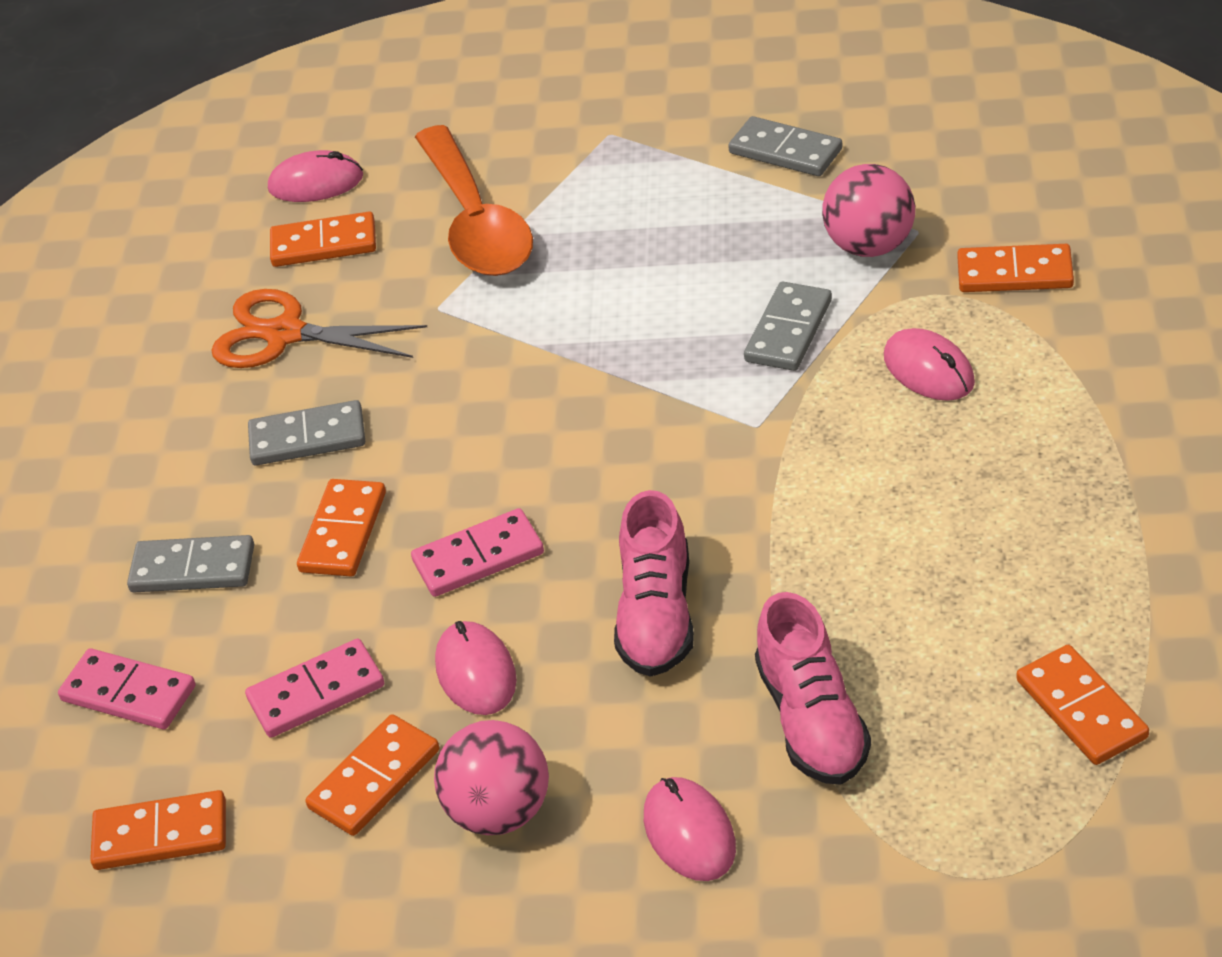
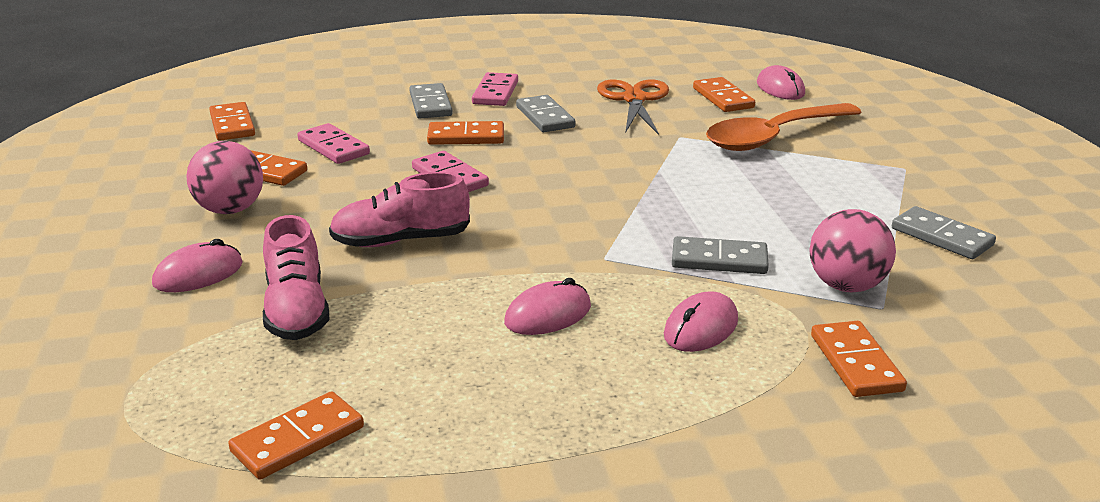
camera: 70 degrees right, 15 degrees down
(129, 693) = (335, 103): pink domino -> pink domino (495, 93)
(476, 672) = (348, 189): pink mouse -> pink mouse (548, 314)
(785, 151) = (941, 237): grey domino -> grey domino turned 60 degrees counterclockwise
(812, 720) = (296, 310): pink shoe -> pink shoe turned 75 degrees counterclockwise

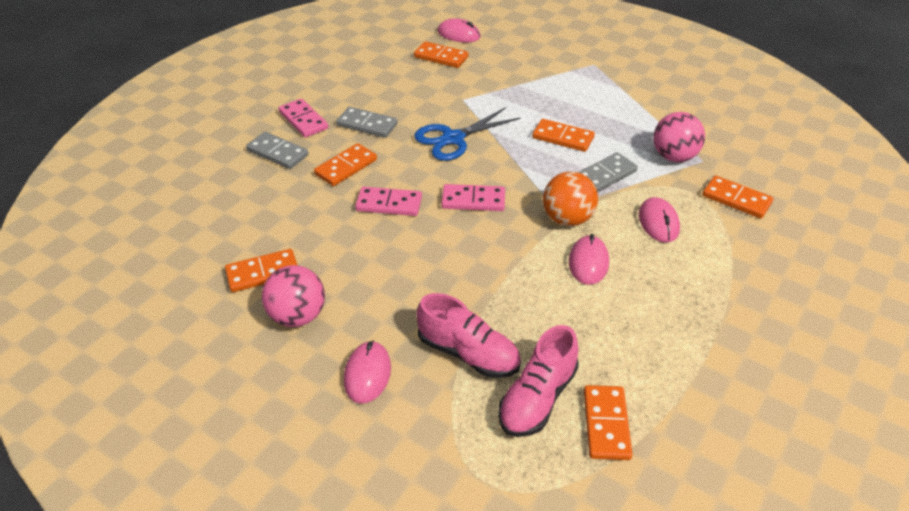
camera: 45 degrees left, 15 degrees up
(232, 125) = (164, 249): orange domino -> orange domino (563, 138)
(333, 147) = (275, 225): pink domino -> pink domino (473, 200)
(400, 241) = (440, 267): pink shoe -> pink shoe (537, 398)
(598, 271) = (567, 219): none -> orange ball
(607, 160) = (453, 139): none -> blue scissors
(634, 99) = (395, 83): orange scissors -> none
(773, 137) = (508, 74): orange spoon -> none
(941, 237) = (666, 102): grey domino -> none

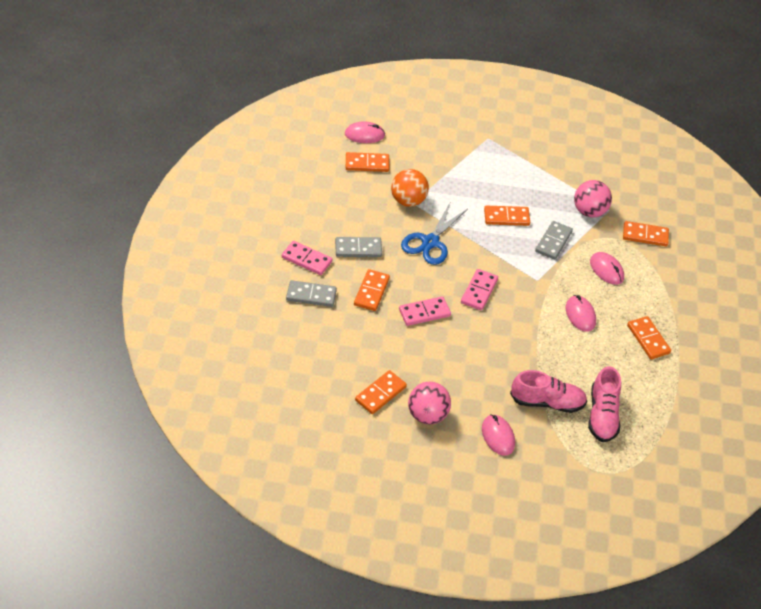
camera: 30 degrees left, 5 degrees up
(473, 200) = (479, 291): pink domino -> pink domino turned 45 degrees counterclockwise
(567, 219) = (549, 286): orange ball -> orange ball (408, 201)
(606, 424) = (647, 417): orange domino -> orange domino (648, 339)

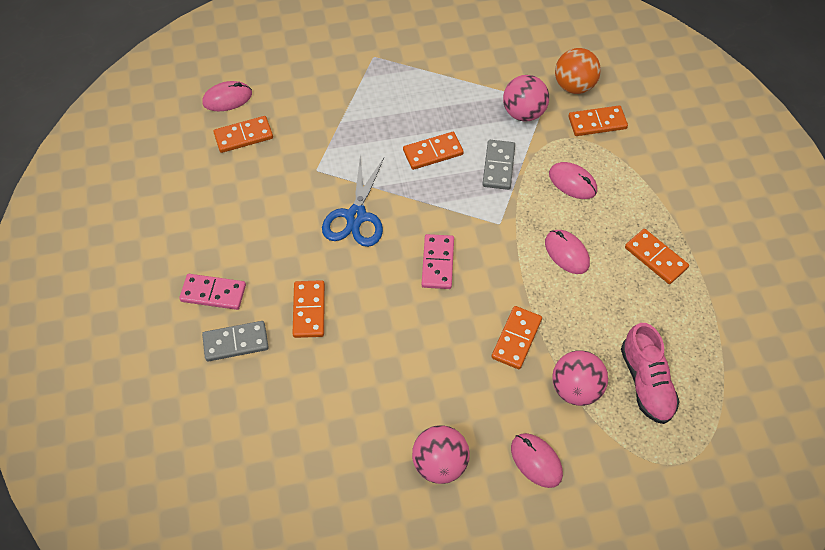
camera: 15 degrees left, 10 degrees up
(358, 249) = (272, 255): grey domino -> none
(380, 393) = (371, 454): orange domino -> orange domino (516, 338)
(408, 201) = (310, 169): orange ball -> orange ball (574, 86)
(424, 312) = (383, 316): pink domino -> none
(547, 402) = (575, 388): pink shoe -> pink ball

